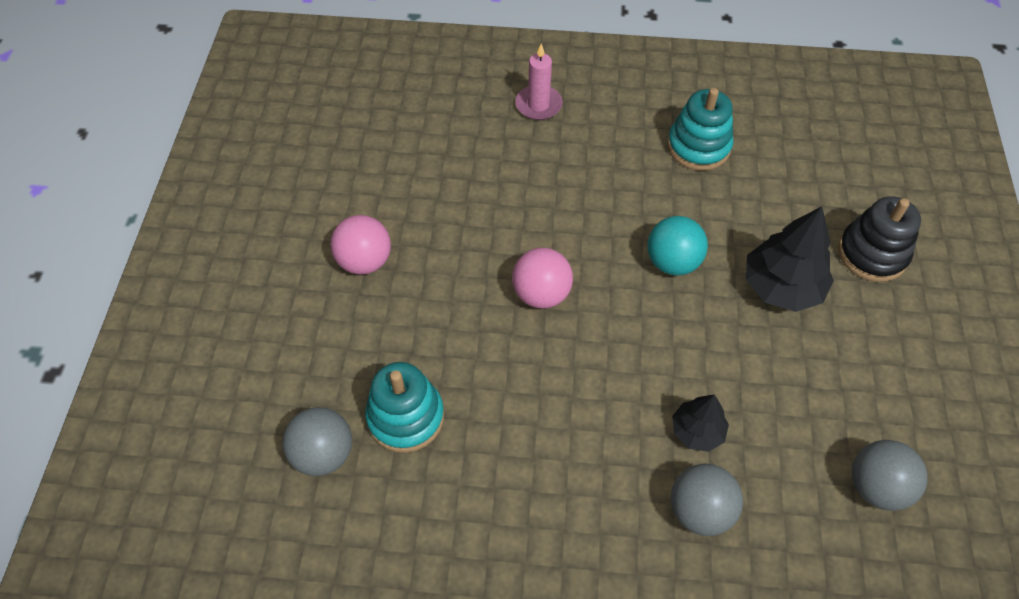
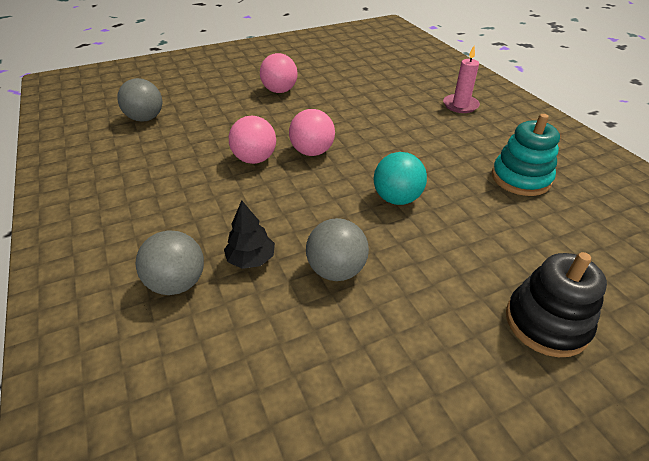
camera: 60 degrees right, 15 degrees down
(406, 417) = (184, 134): turquoise stacking toy -> none
(519, 358) = (255, 159): none -> pink ball
(781, 287) = (437, 267): black tree -> none
(876, 486) = (266, 411): grey ball -> grey ball (336, 270)

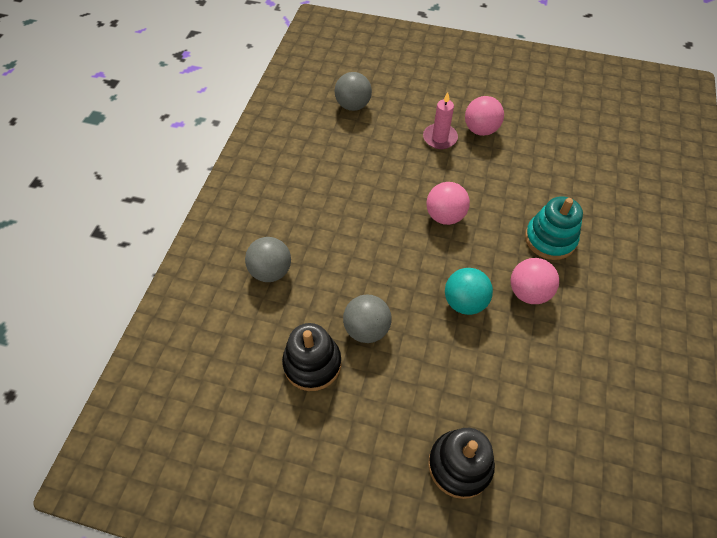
camera: 40 degrees right, 15 degrees up
(251, 259) = (324, 283): black tree -> none
(255, 159) = (396, 197): pink ball -> pink ball (528, 292)
(313, 339) = (312, 363): none -> black stacking toy
(460, 105) = (631, 243): pink candle -> pink candle (440, 138)
(520, 178) = (588, 352): turquoise stacking toy -> turquoise stacking toy (550, 239)

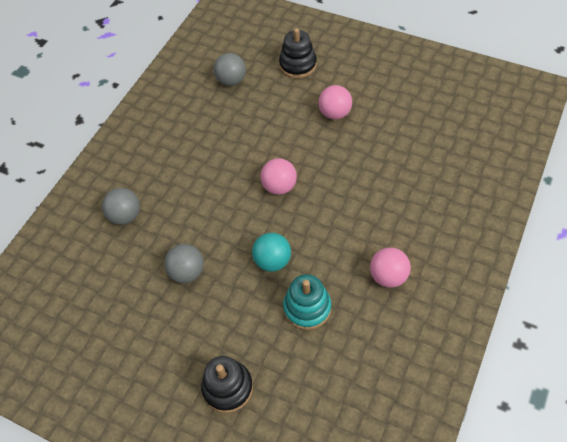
camera: 15 degrees right, 0 degrees up
(312, 363) = (137, 293): black stacking toy -> black stacking toy (298, 65)
(440, 138) = (297, 117): pink candle -> none
(528, 292) = (328, 260): pink ball -> pink ball (388, 276)
(550, 239) = (362, 217): turquoise stacking toy -> turquoise stacking toy (307, 308)

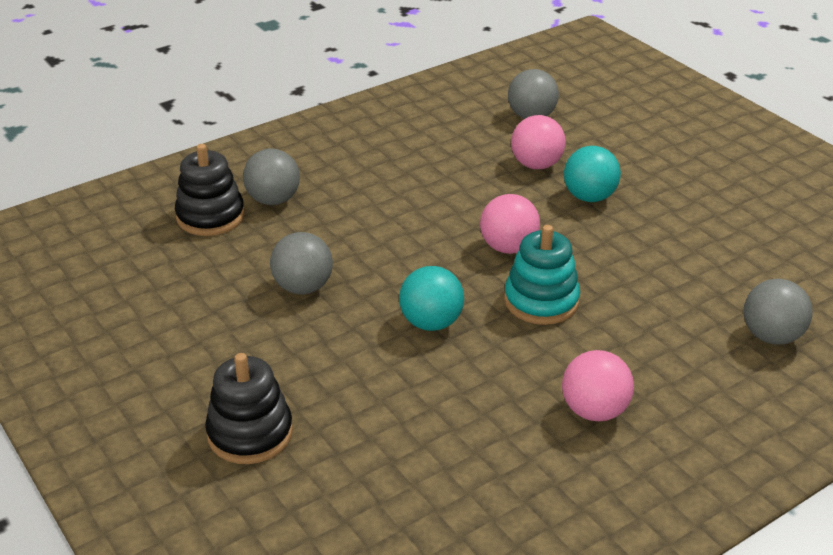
camera: 25 degrees right, 20 degrees down
(298, 65) = (642, 131): black stacking toy -> black stacking toy (210, 216)
(299, 128) = (589, 197): none -> turquoise ball
(307, 308) = (438, 395): turquoise stacking toy -> turquoise stacking toy (541, 301)
(335, 113) = (657, 199): pink ball -> pink ball (536, 165)
(441, 182) = (771, 336): none -> grey ball

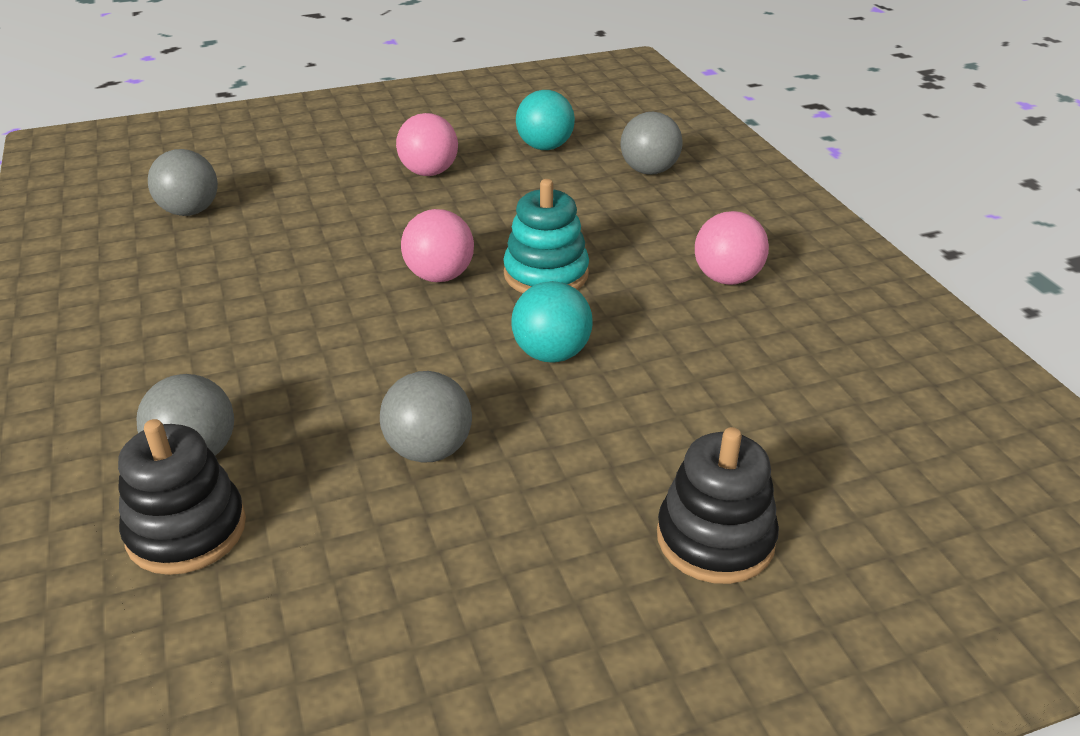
camera: 75 degrees left, 0 degrees up
(536, 165) = (293, 228): pink ball -> pink ball (429, 172)
(589, 197) = (381, 209): turquoise ball -> turquoise ball (545, 147)

